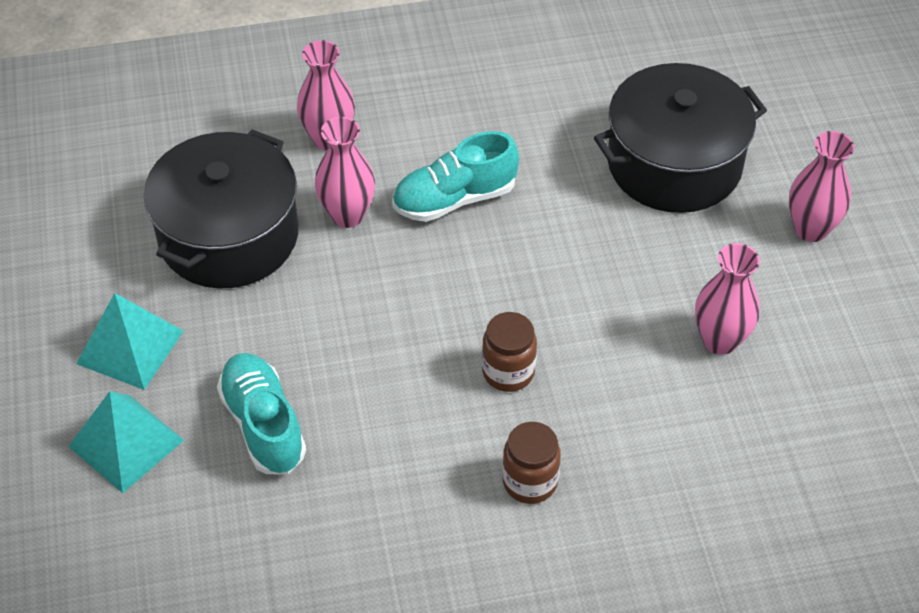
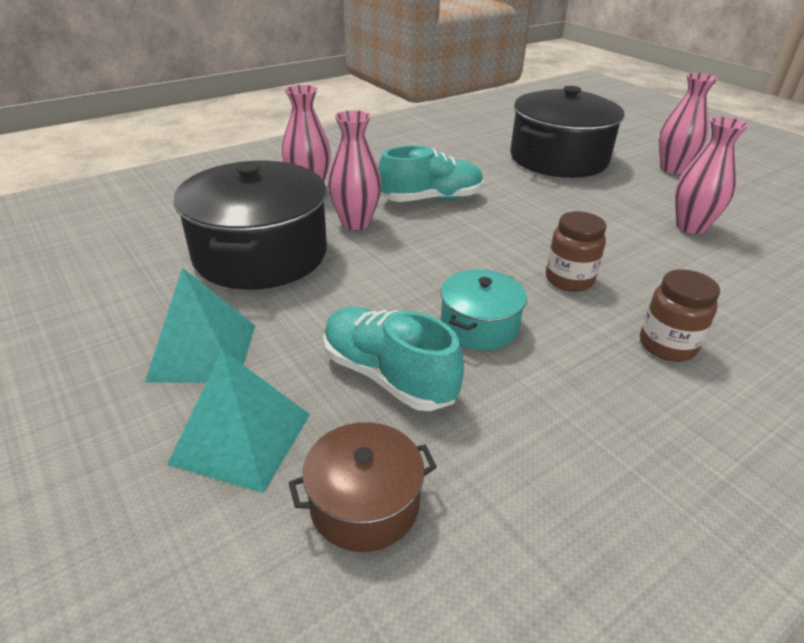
camera: 25 degrees left, 15 degrees down
(184, 527) = (364, 504): none -> brown pot
(376, 399) = (479, 326): none -> turquoise pot
(454, 199) = (431, 199): turquoise shoe -> turquoise shoe turned 150 degrees counterclockwise

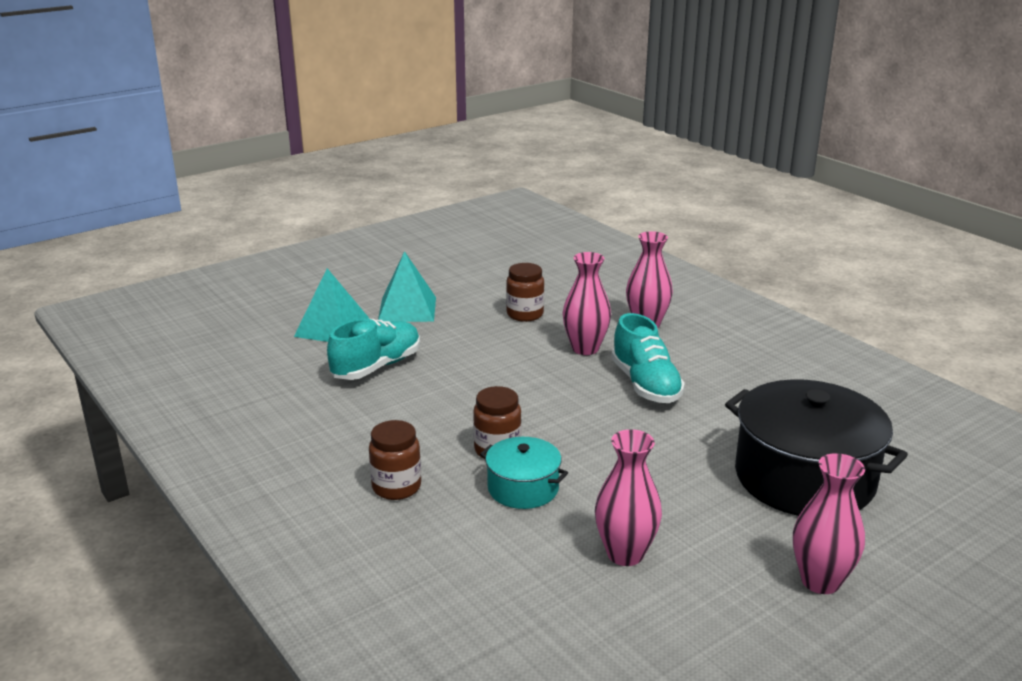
camera: 90 degrees right, 10 degrees down
(261, 254) = (525, 314): black pot -> brown jar
(364, 504) = (278, 362): brown pot -> none
(479, 326) = (428, 401): turquoise pot -> turquoise pot (523, 488)

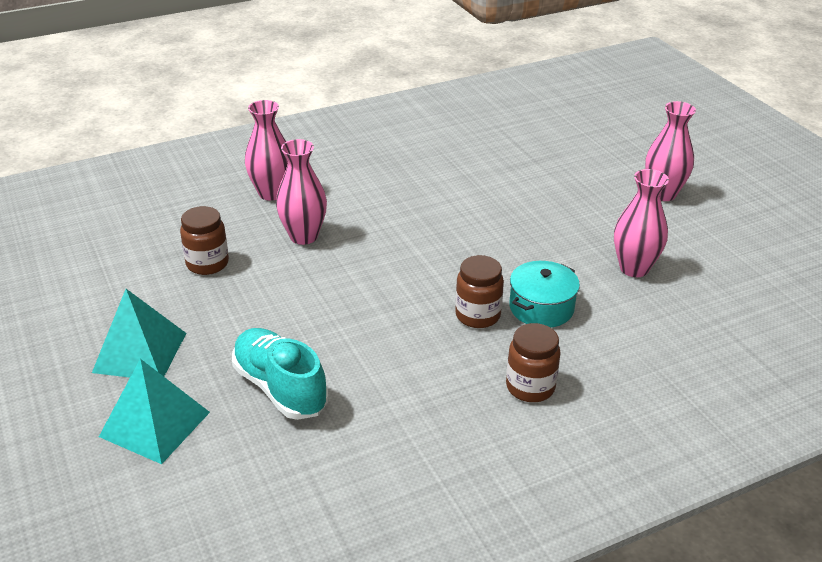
camera: 80 degrees left, 10 degrees up
(645, 385) = (386, 214): turquoise shoe -> none
(804, 478) = (544, 172): black pot -> none

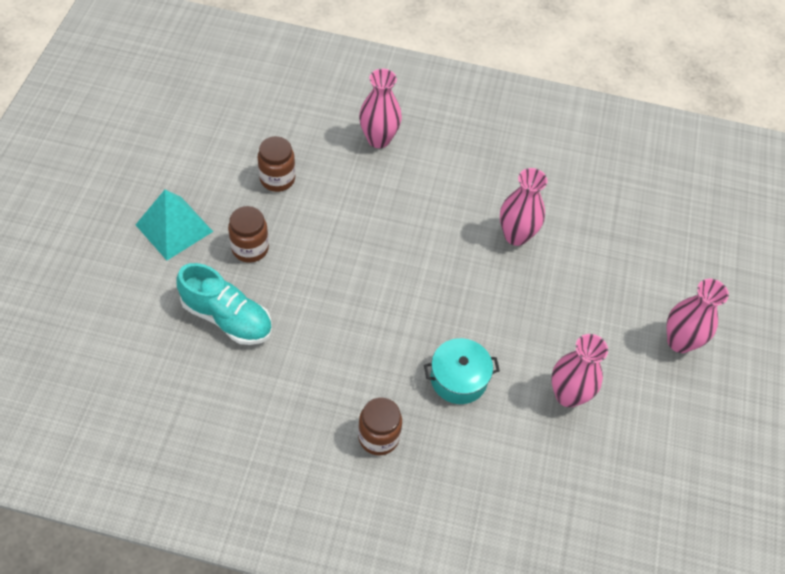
camera: 35 degrees right, 20 degrees up
(155, 424) = (135, 291): turquoise pyramid -> none
(280, 388) = (227, 318): turquoise shoe -> turquoise shoe turned 120 degrees clockwise
(304, 236) = (361, 196): pink vase -> pink vase (516, 235)
(477, 315) = (407, 352): brown jar -> brown jar (250, 248)

